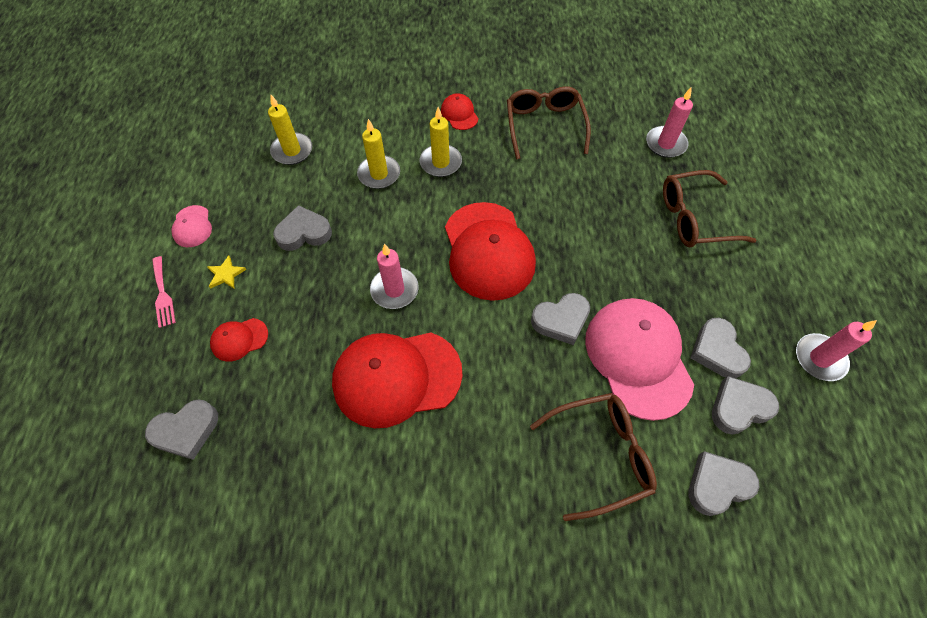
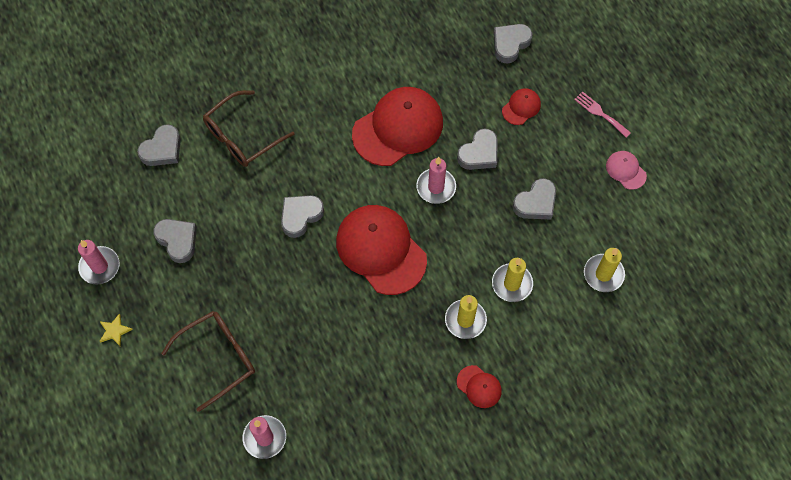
camera: 155 degrees right, 5 degrees up
(226, 274) = (568, 146): yellow star -> yellow star (114, 331)
(544, 126) = (390, 408): brown glasses -> none
(638, 358) = (235, 211): pink cap -> none
(739, 407) = (155, 205): grey heart -> grey heart (479, 153)

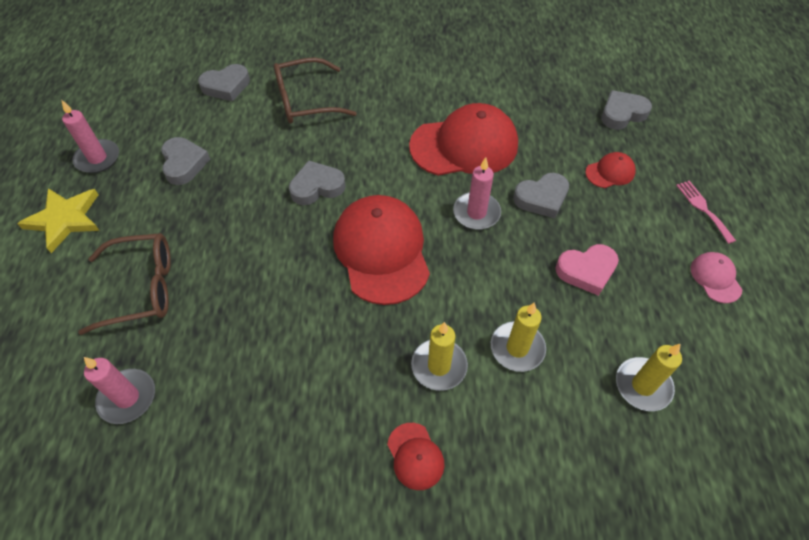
camera: 25 degrees right, 10 degrees down
(114, 331) = (65, 219): yellow star -> yellow star, size x1.99
(535, 203) = (586, 271): grey heart -> pink heart

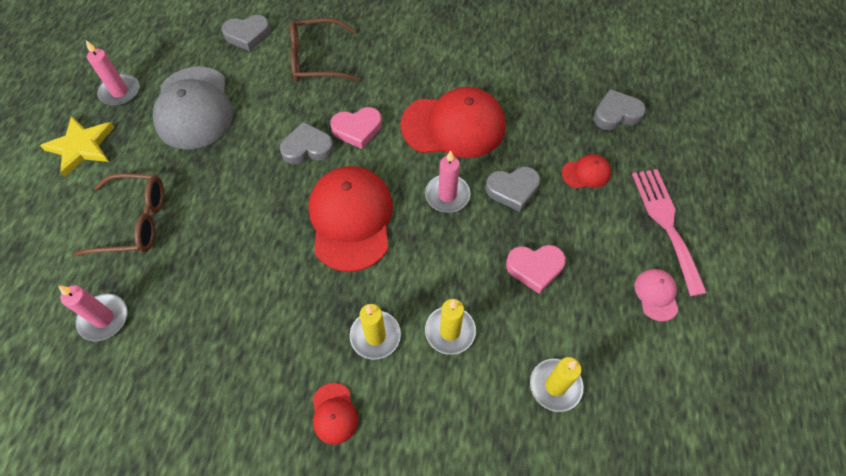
camera: 10 degrees right, 5 degrees up
(184, 164) = (194, 108): grey heart -> grey cap
(365, 162) = (357, 129): none -> pink heart
(703, 209) = (666, 223): pink fork -> pink fork, size x1.81

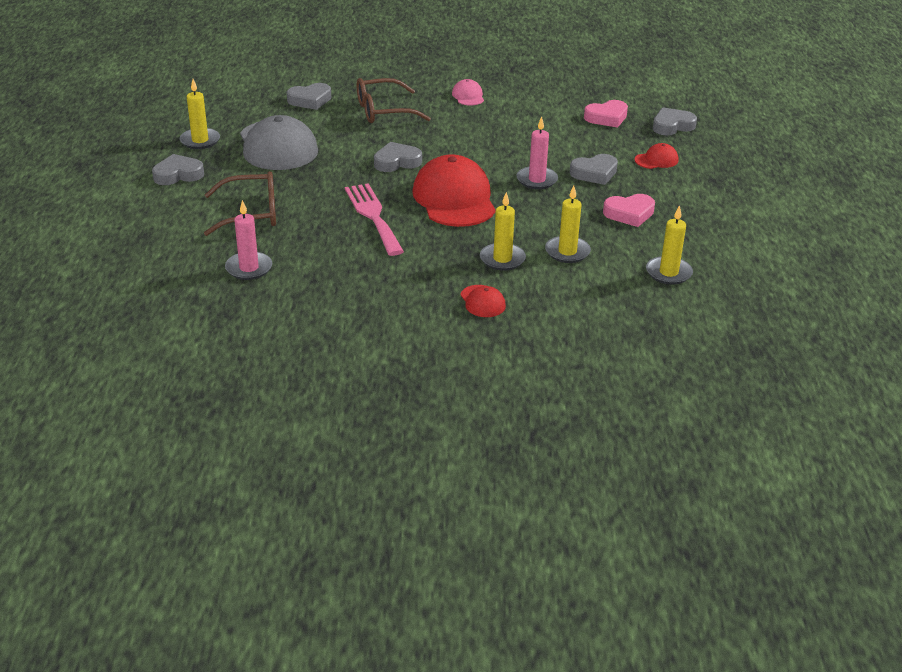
camera: 10 degrees left, 25 degrees down
(81, 147) = (178, 175): yellow star -> grey heart
(120, 92) = (200, 140): pink candle -> yellow candle
(357, 129) = (439, 148): pink heart -> pink heart (606, 117)
(453, 126) = (527, 141): red cap -> none
(656, 295) = (738, 220): pink cap -> pink cap (468, 96)
(666, 223) = (735, 182): pink fork -> pink fork (373, 216)

